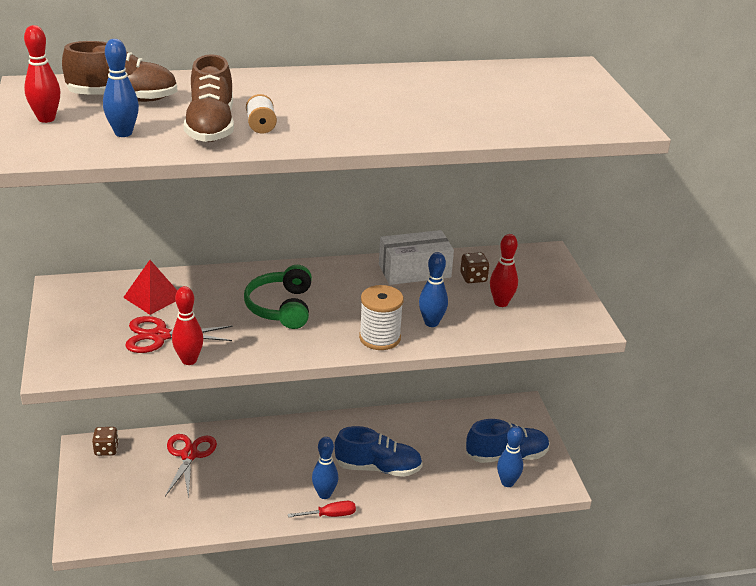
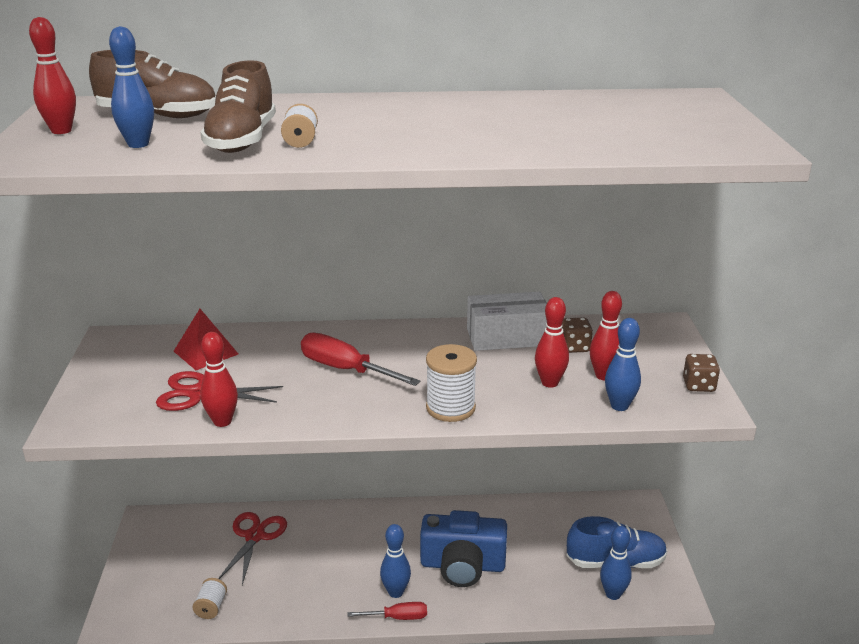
camera: 10 degrees right, 5 degrees down
(106, 449) = (168, 524): brown dice -> brown dice (698, 385)
(165, 519) = (211, 607): none -> white spool
(281, 307) = (344, 369): green headphones -> red screwdriver
(378, 468) = (462, 565): blue shoe -> blue camera
(431, 323) = (516, 394): blue bowling pin -> blue bowling pin (619, 406)
(457, 311) = (549, 383): none -> red bowling pin

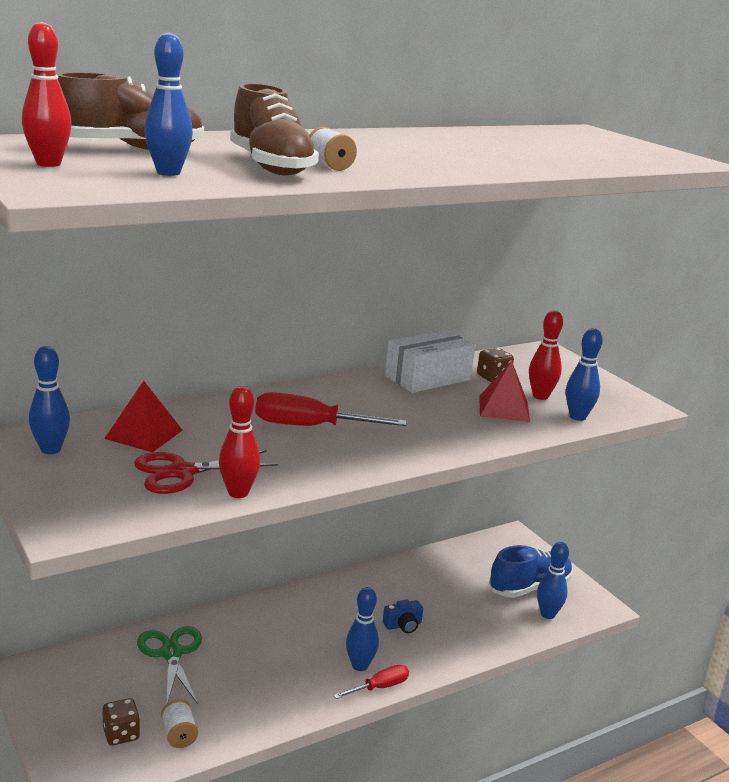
camera: 30 degrees left, 5 degrees down
(126, 354) = (51, 449): none -> blue bowling pin
(255, 536) = (172, 653): red scissors -> green scissors
(450, 408) = (444, 442): white spool -> none
(462, 565) = (403, 625): blue camera -> blue camera, size x0.43
(549, 383) = (504, 408): red bowling pin -> red pyramid
(698, 385) = (618, 392): brown dice -> brown dice (121, 734)

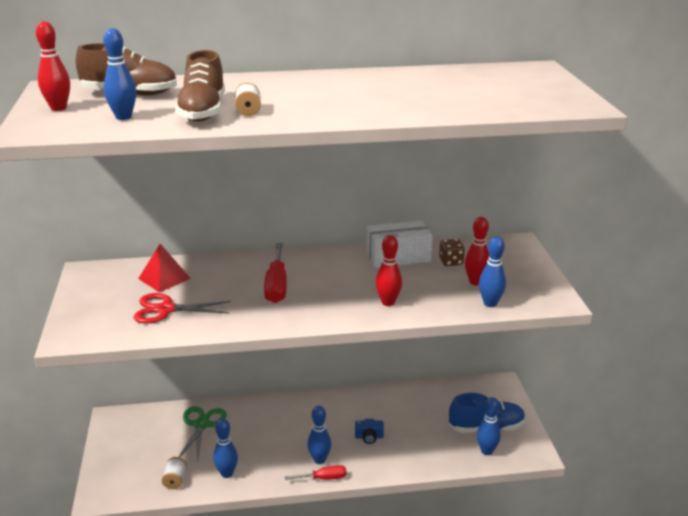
camera: 25 degrees right, 5 degrees up
(51, 449) = (101, 282): blue bowling pin -> blue bowling pin (227, 473)
(121, 734) = (141, 471): brown dice -> none
(238, 493) = (188, 329): red bowling pin -> red bowling pin (388, 302)
(309, 426) = (276, 286): red screwdriver -> red screwdriver turned 120 degrees counterclockwise
(504, 408) = (435, 289): red pyramid -> none

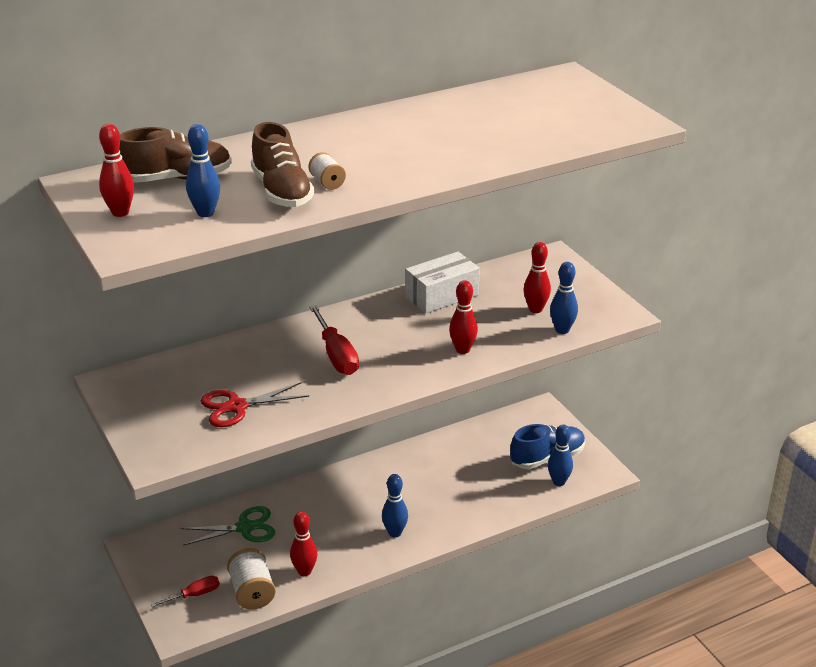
camera: 20 degrees left, 5 degrees up
(164, 278) = (207, 372): red pyramid -> none
(175, 480) = (252, 592): white spool -> white spool, size x1.70
(202, 425) = (245, 528): green scissors -> green scissors turned 90 degrees clockwise
(227, 473) = (304, 571): blue bowling pin -> red bowling pin
(324, 478) = (410, 550): red screwdriver -> red screwdriver (195, 595)
(369, 437) = (433, 497): blue camera -> none
(451, 262) = (499, 291): brown dice -> none

